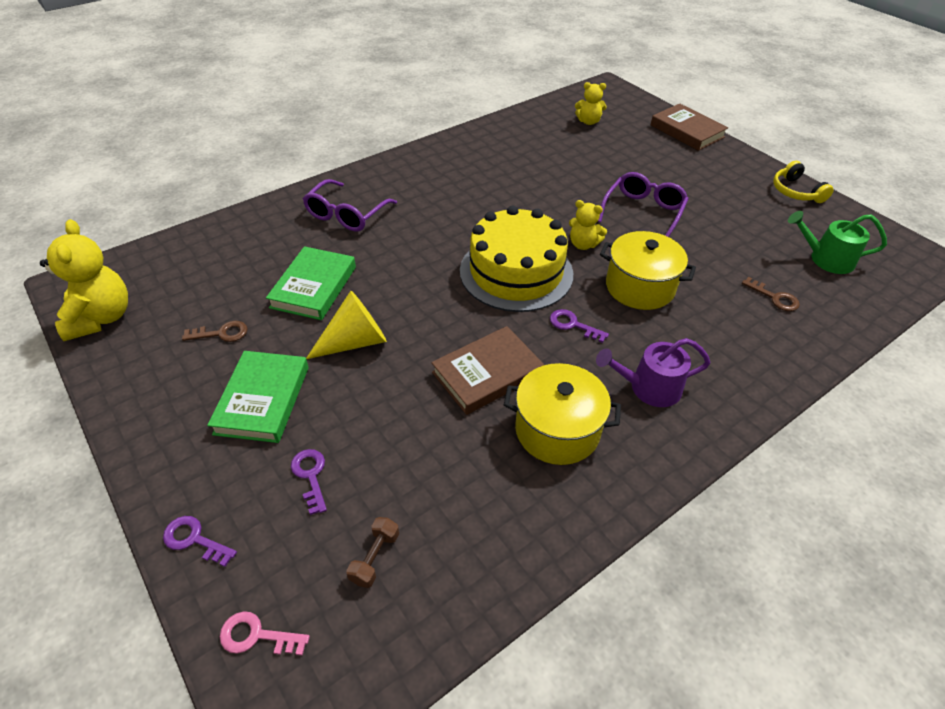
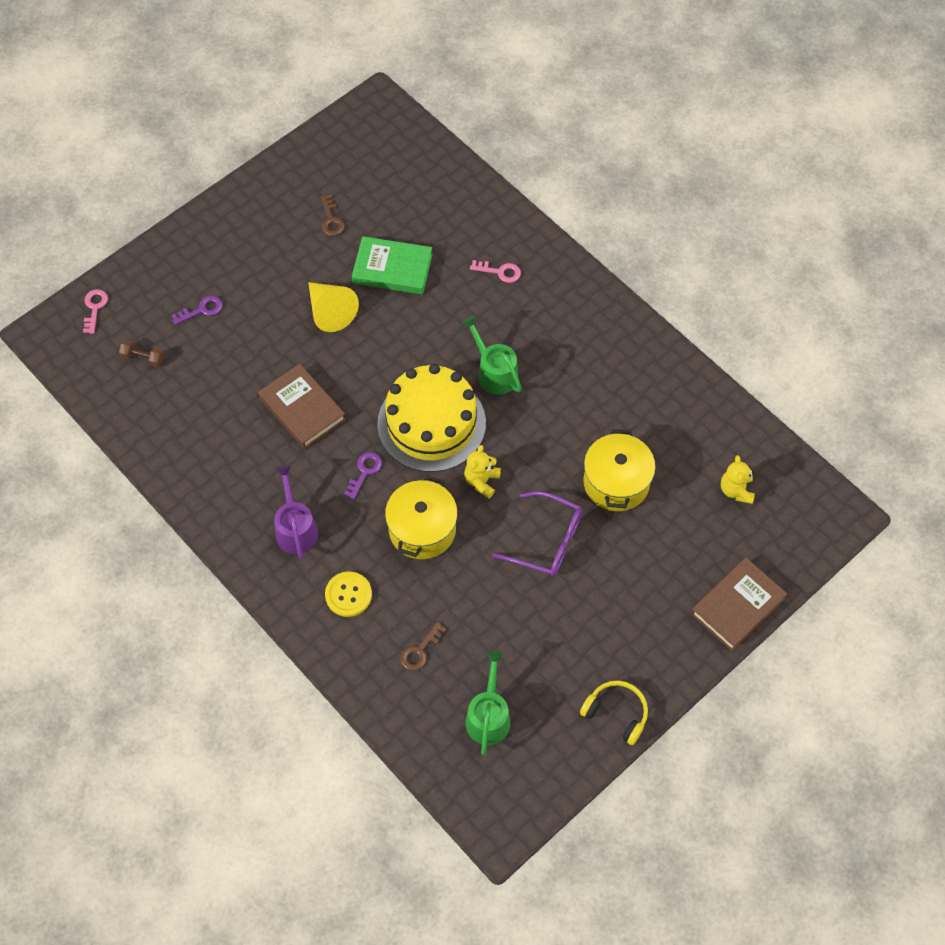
camera: 85 degrees right, 15 degrees up
(101, 318) = (341, 137): yellow teddy bear -> none
(194, 539) = (154, 259): purple key -> none
(262, 400) = (266, 265): green book -> none
(346, 215) = (500, 272): purple glasses -> pink key
(462, 227) = (494, 372): none -> green watering can
(557, 430) = (248, 460): yellow pot -> yellow pot (616, 483)
(725, 346) = (348, 595): none -> yellow button
(796, 191) = (616, 713): yellow headphones -> yellow headphones turned 60 degrees clockwise

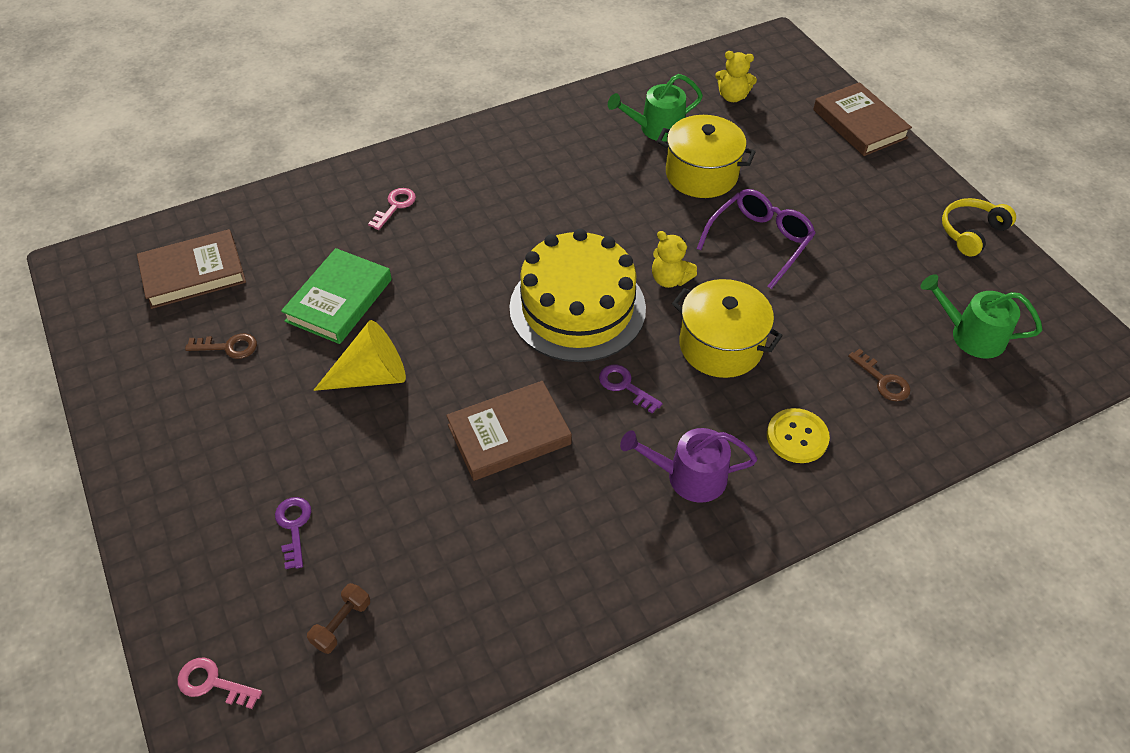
camera: 75 degrees left, 10 degrees down
(390, 173) = (193, 273): none -> brown book
(494, 372) = (529, 239): green watering can -> green watering can (656, 128)

